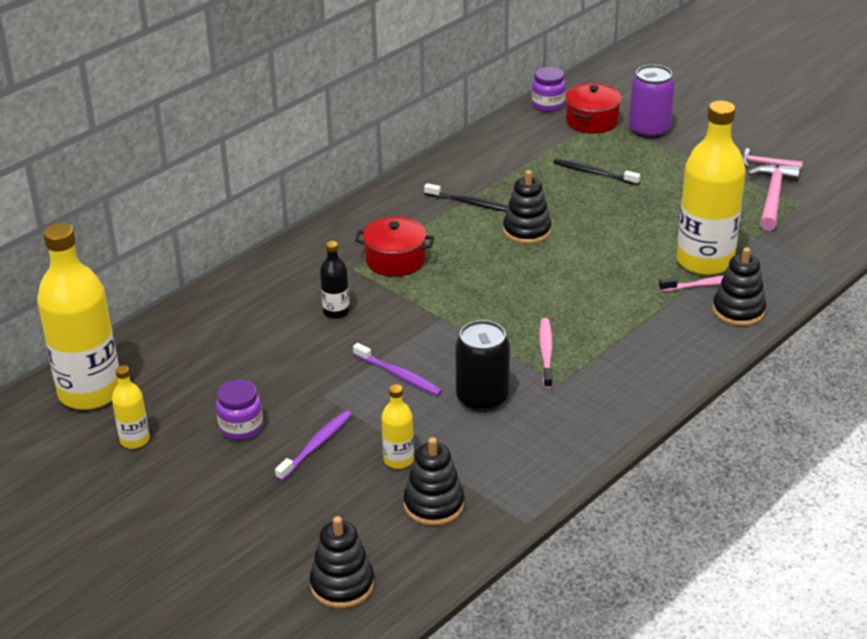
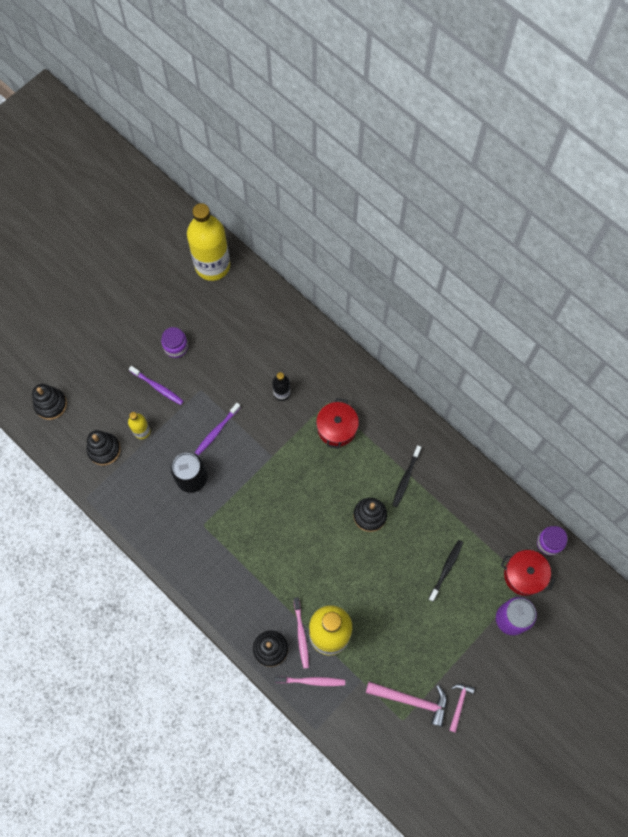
camera: 90 degrees right, 35 degrees up
(134, 440) = (170, 294): yellow bottle -> none
(546, 353) = (233, 519): pink toothbrush -> pink toothbrush (311, 681)

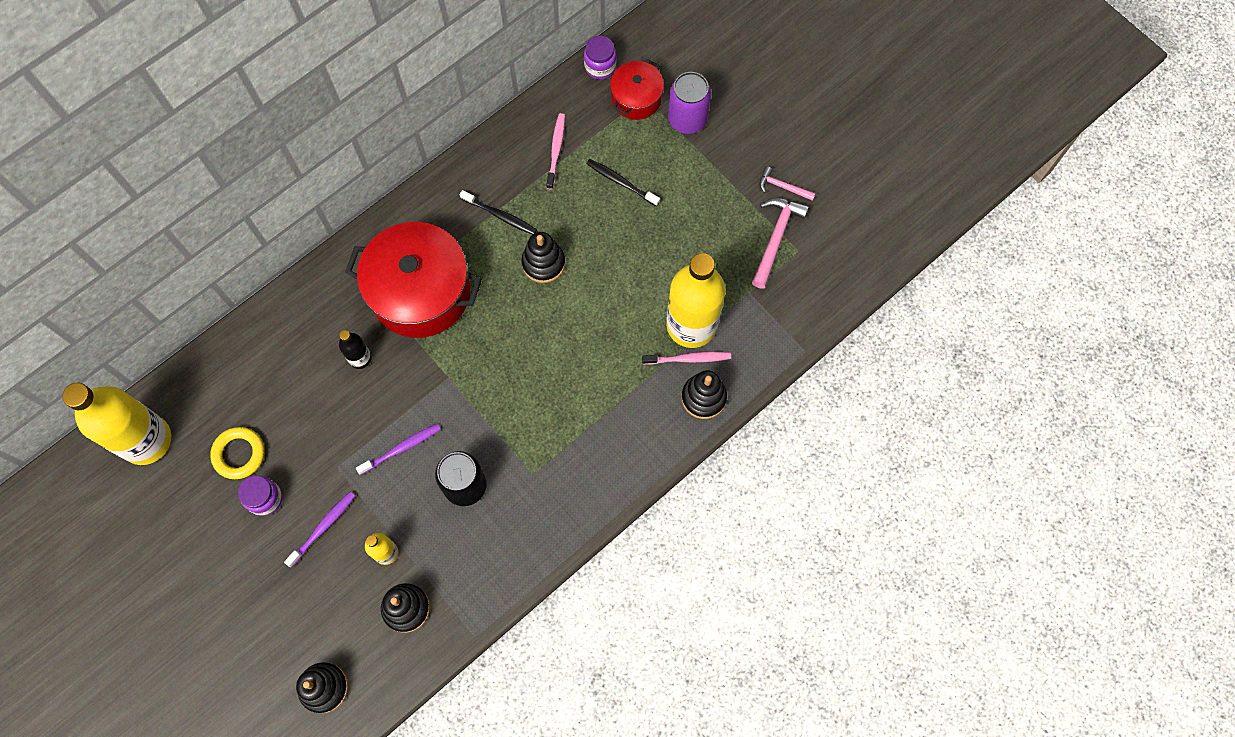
camera: 85 degrees left, 0 degrees up
(206, 325) = (239, 454): none -> yellow ring
(216, 431) = (401, 448): purple toothbrush -> purple toothbrush turned 75 degrees counterclockwise
(311, 681) = (746, 351): pink toothbrush -> pink toothbrush (556, 150)
(337, 428) = (420, 292): red pot -> red pot, size x1.89

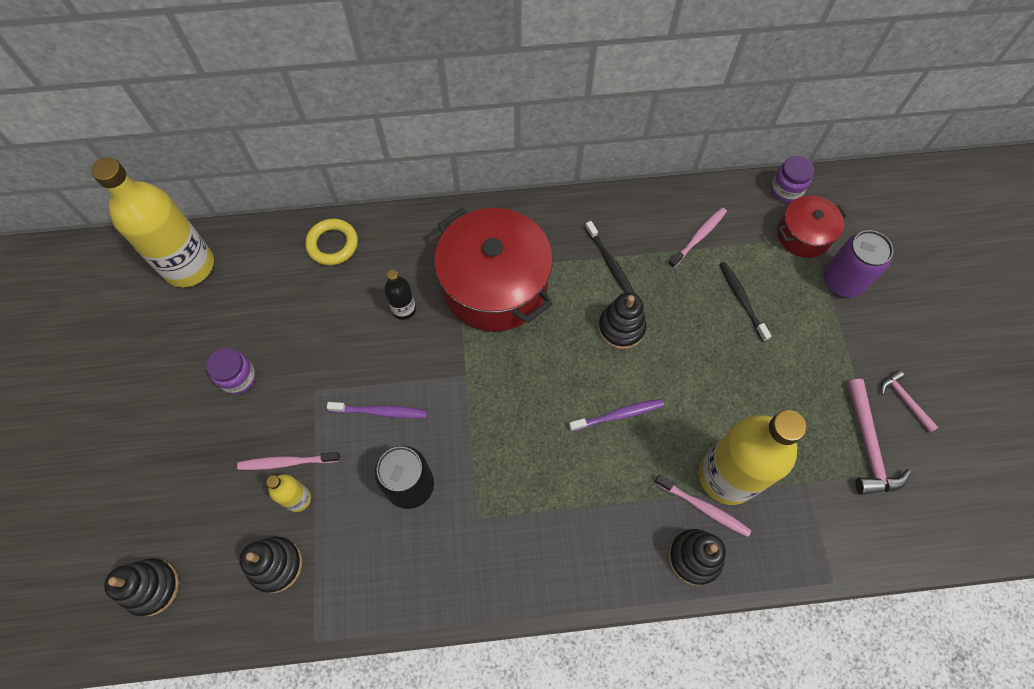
camera: 35 degrees right, 5 degrees down
(239, 454) = (248, 325): yellow ring -> yellow ring (332, 244)
(323, 527) = (264, 436): purple toothbrush -> purple toothbrush (618, 415)
(356, 533) = (287, 462): none -> pink toothbrush
(776, 238) = (867, 446): pink hammer -> pink hammer turned 120 degrees clockwise

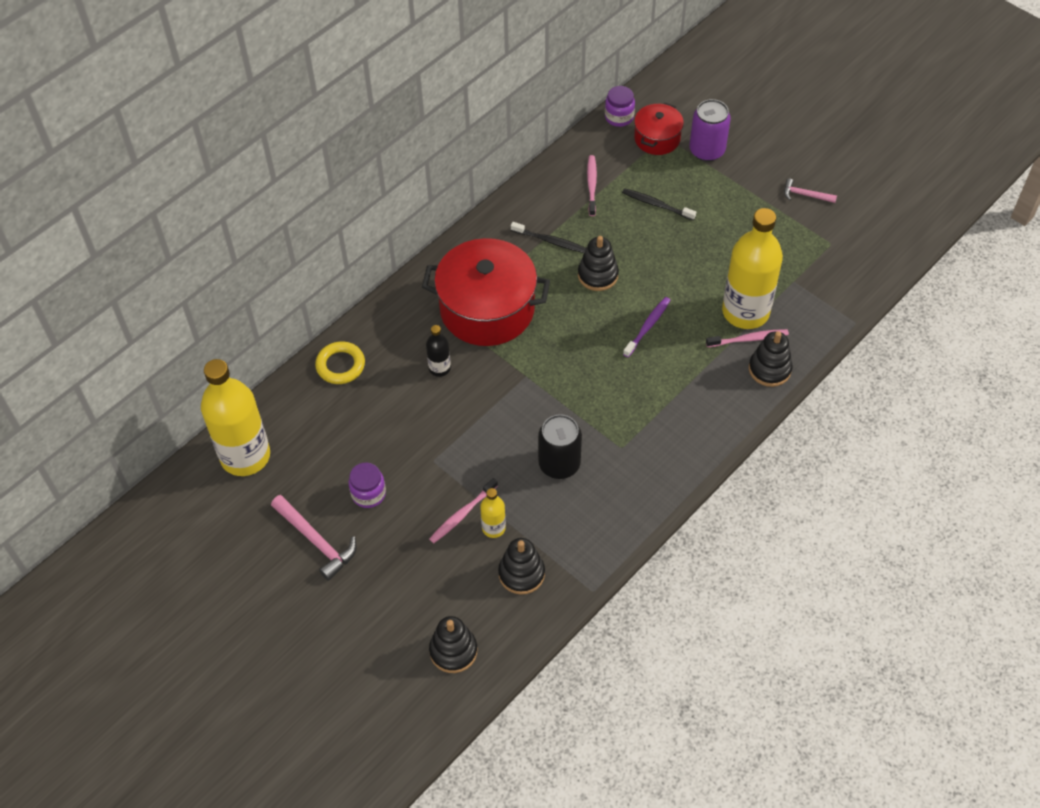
camera: 40 degrees left, 10 degrees down
(380, 411) = (492, 439): purple toothbrush -> none
(867, 446) = (808, 236): pink hammer -> pink hammer (316, 541)

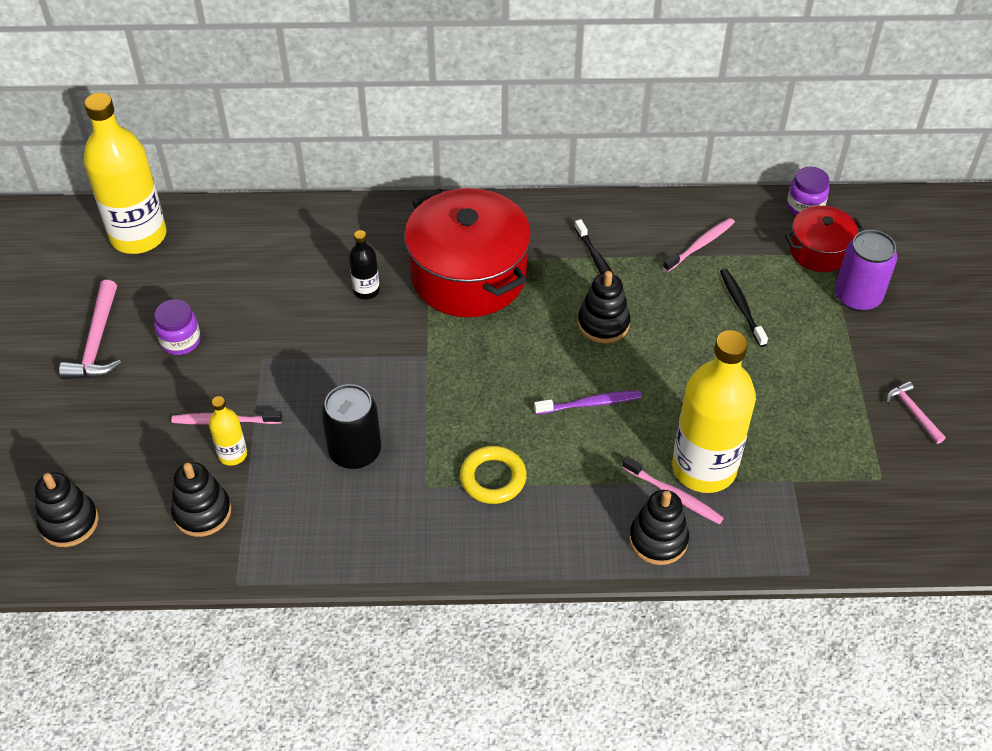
camera: 45 degrees right, 5 degrees down
(340, 365) = (295, 226): yellow ring -> yellow ring (493, 478)

